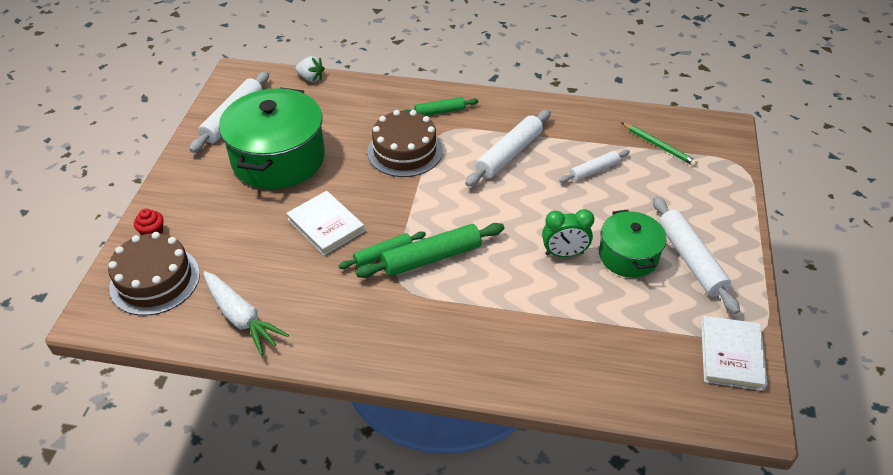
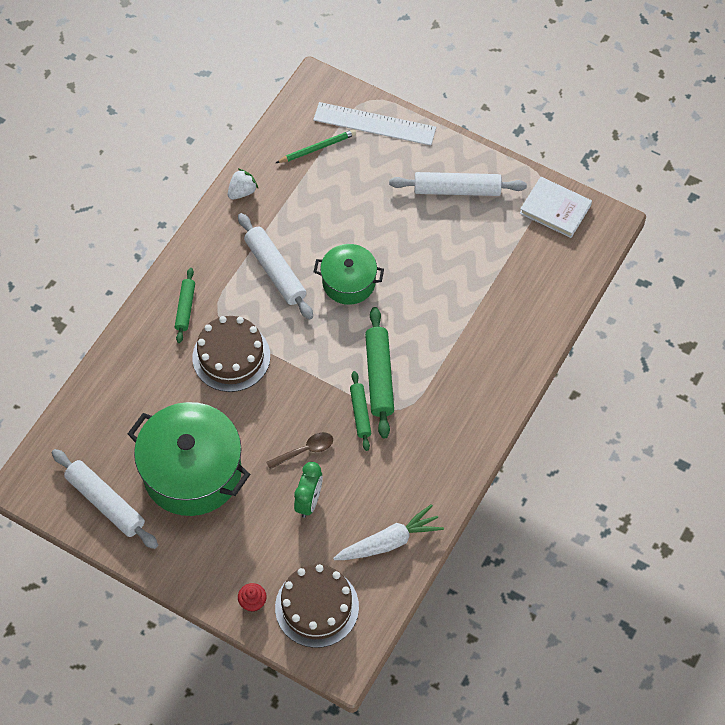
camera: 70 degrees left, 15 degrees up
(311, 78) = (70, 412): white strawberry -> white strawberry (242, 191)
(326, 225) = (305, 450): white book -> brown spoon
(564, 253) = (414, 276): green clock -> green clock (309, 501)
(594, 170) = (326, 212): white rolling pin -> none
(628, 256) = (435, 231): green pot -> green pot (349, 282)
(717, 177) = (374, 124): none -> white ruler

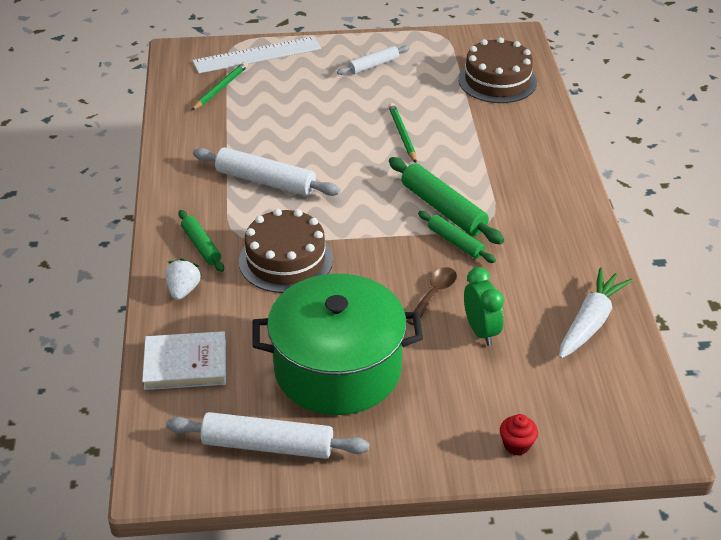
camera: 35 degrees left, 20 degrees down
(242, 191) = (177, 142): white strawberry -> white strawberry (183, 290)
(317, 607) = (583, 412): brown cake -> brown cake (497, 81)
(349, 282) = (344, 159): green pot -> none
(414, 282) = (402, 135): none -> green pencil
(457, 190) = (373, 65): white rolling pin -> white rolling pin, size x0.60
(555, 209) = (467, 45): white book -> white book (185, 364)

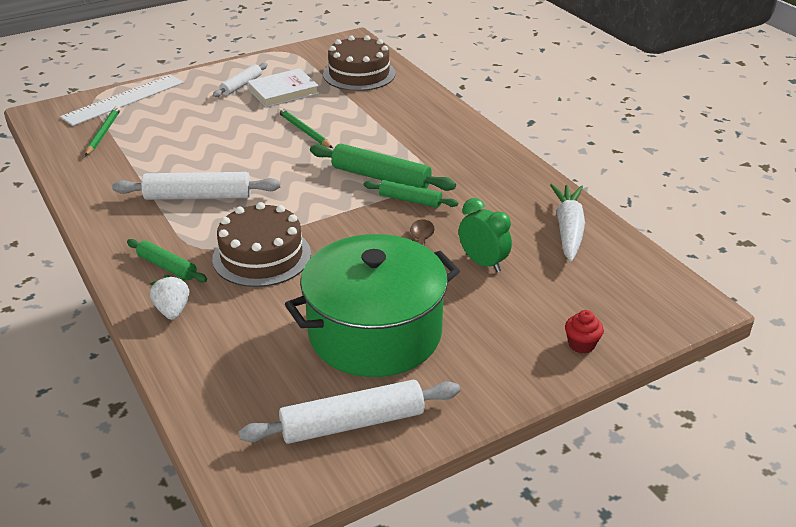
camera: 25 degrees left, 5 degrees down
(185, 364) = (217, 376): white book -> white book (283, 91)

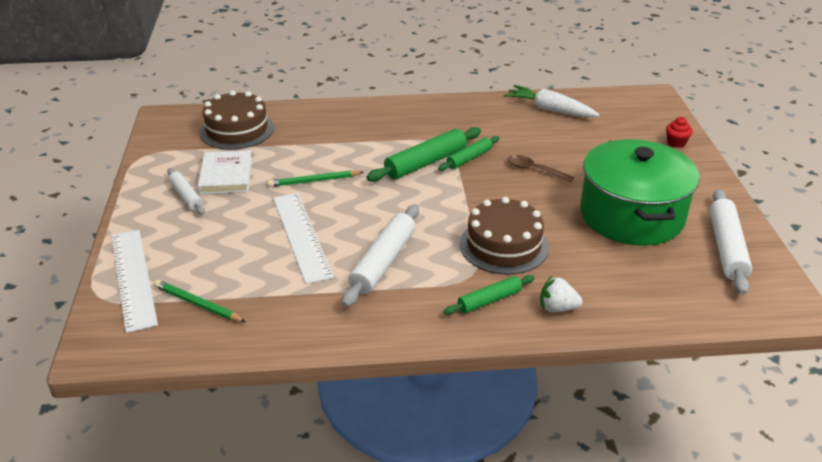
camera: 65 degrees left, 0 degrees up
(215, 148) = (301, 236): none -> white ruler
(483, 263) = (570, 151): green clock -> none

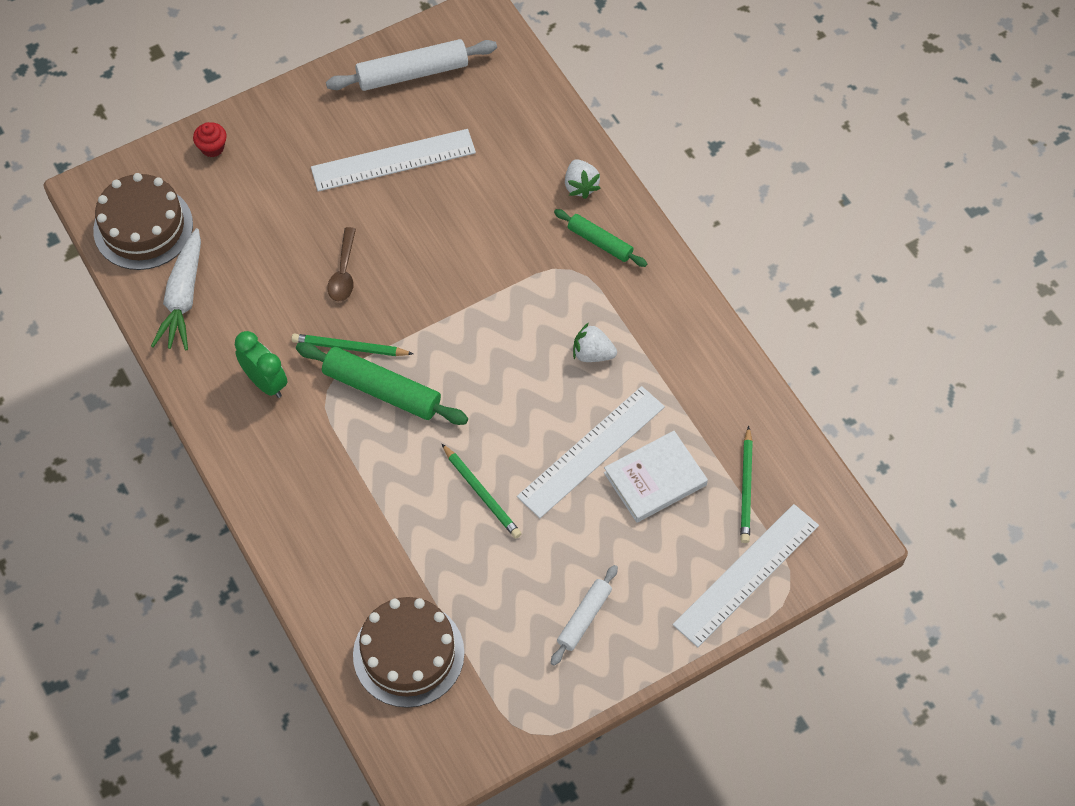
camera: 115 degrees left, 25 degrees up
(226, 175) = (520, 600): white book -> white book (655, 479)
(383, 262) = (592, 354): white rolling pin -> white strawberry
(464, 124) = (265, 382): none -> green clock
(469, 158) = (350, 347): green rolling pin -> green pencil
(503, 245) = (507, 257): brown cake -> brown cake (143, 227)
(631, 215) = (393, 160): green pot -> white ruler

